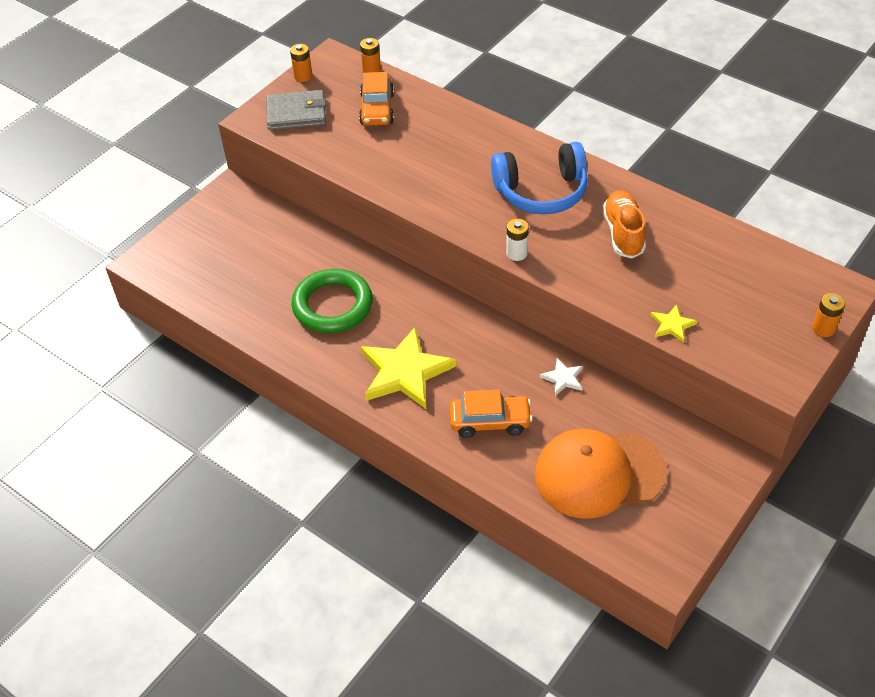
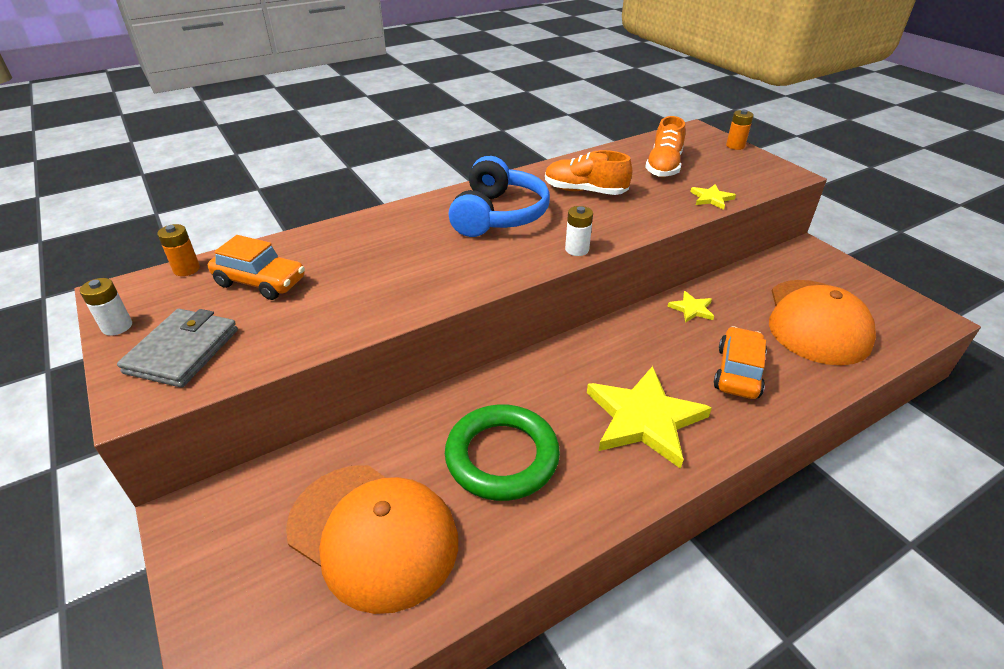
camera: 70 degrees left, 10 degrees down
(250, 269) = (373, 534): none -> orange cap
(303, 76) = (117, 326): orange battery -> white battery
(563, 378) = (691, 309): white star -> yellow star
(720, 278) = (663, 167): none -> orange shoe

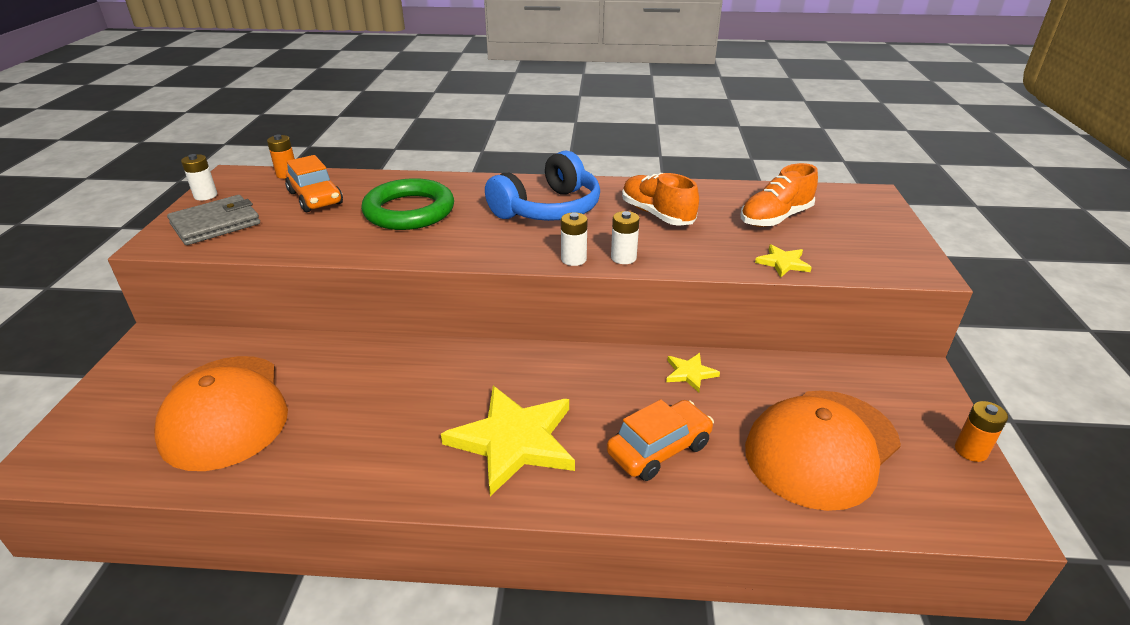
camera: 35 degrees right, 5 degrees down
(502, 456) = (367, 408): green ring -> green ring (409, 211)
(609, 234) = (623, 258): none -> white battery
(735, 146) = (898, 223): orange battery -> orange battery (971, 451)

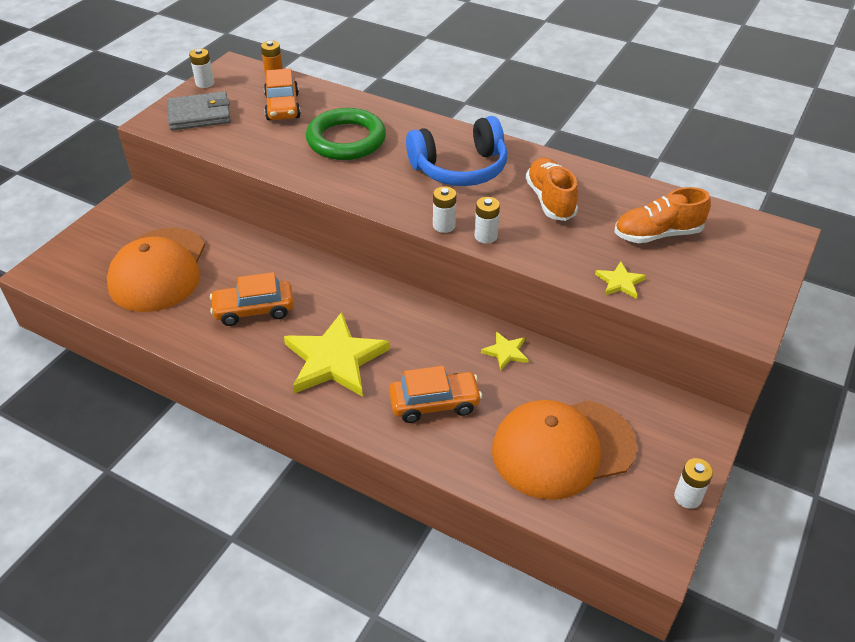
camera: 25 degrees right, 10 degrees up
(379, 418) = (254, 310): none -> orange car
(971, 451) = (687, 497): orange battery -> white battery

